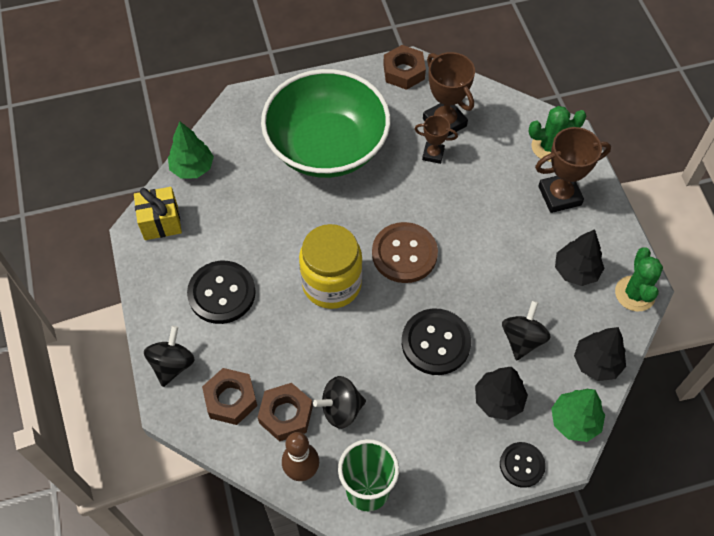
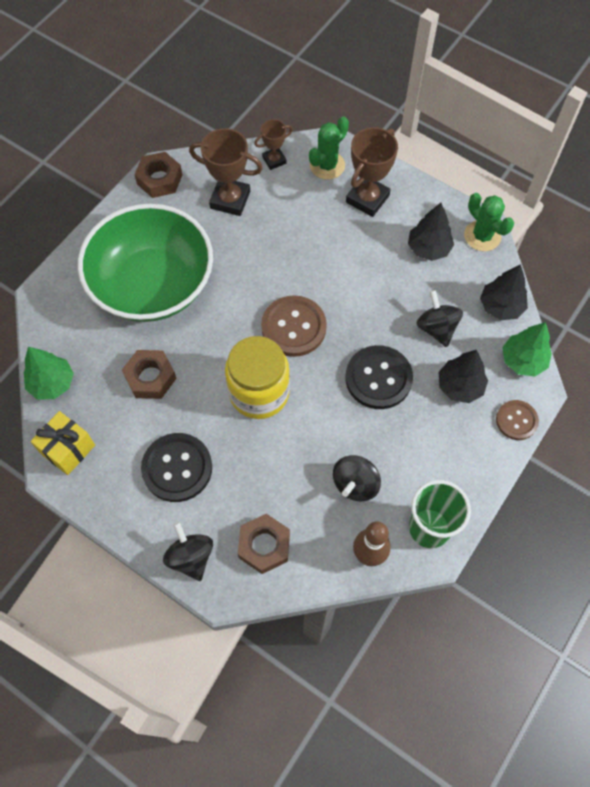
camera: 40 degrees left, 5 degrees up
(286, 415) = (318, 522): brown nut -> brown nut (150, 377)
(433, 154) = (244, 232): brown trophy -> brown trophy (274, 160)
(522, 465) = (516, 420): black button -> brown button

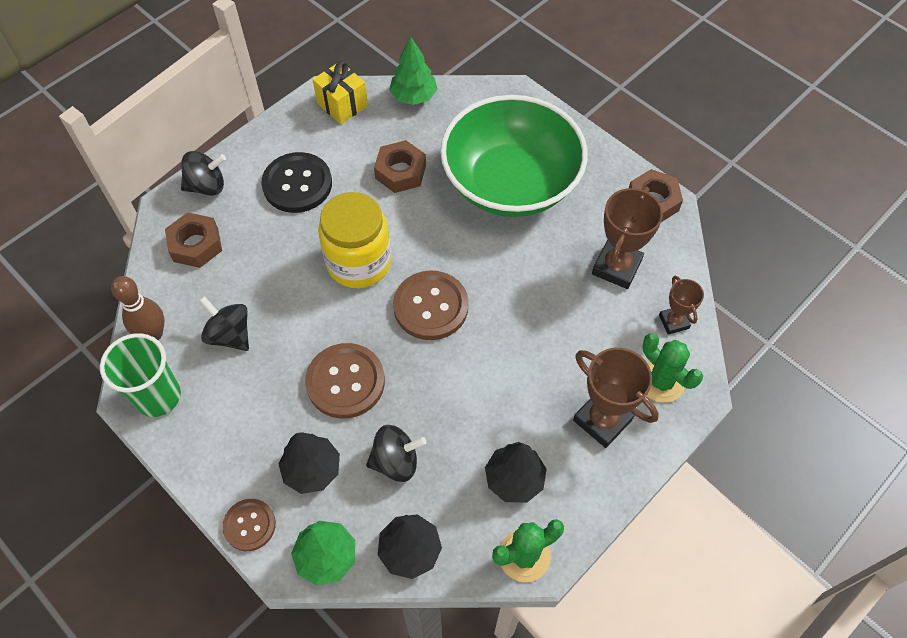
camera: 100 degrees right, 5 degrees down
(378, 378) = (345, 382): black button -> brown button

